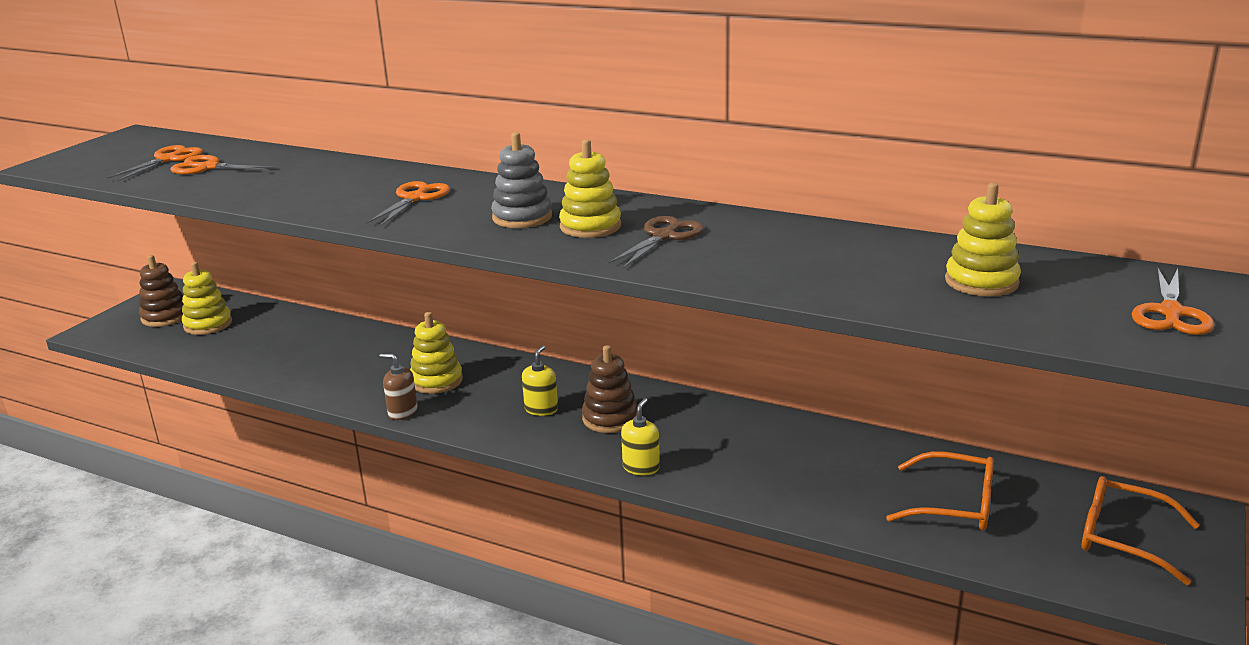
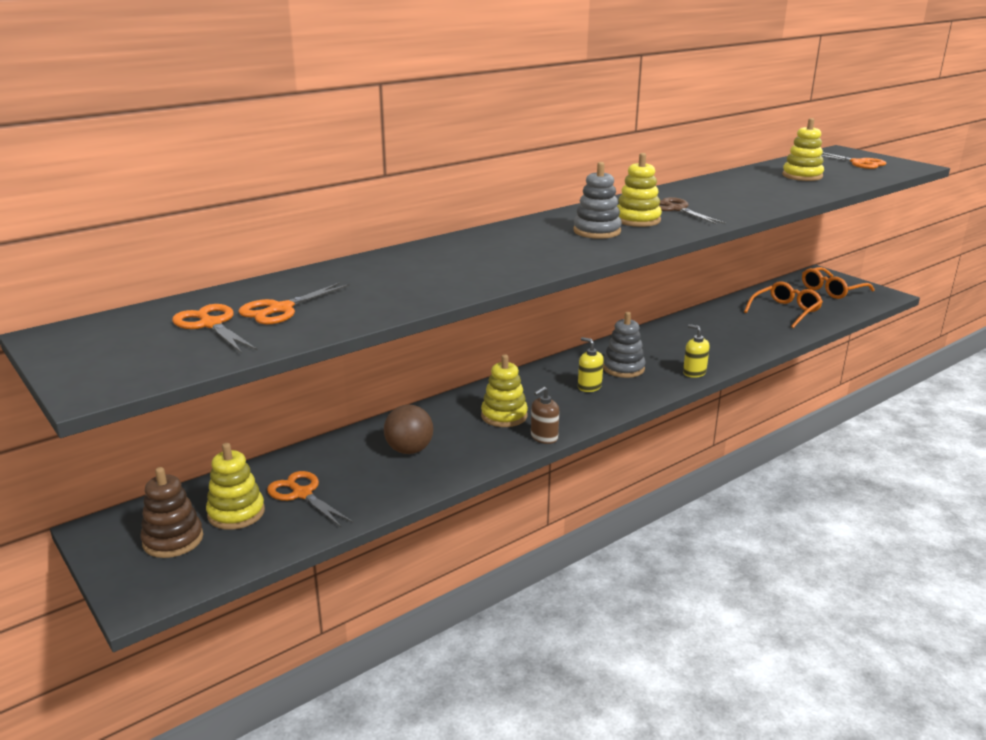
camera: 65 degrees left, 0 degrees up
(339, 357) = (409, 450): none -> brown ball
(415, 198) = (509, 251): orange scissors -> orange scissors (302, 494)
(610, 418) = (623, 368): brown stacking toy -> grey stacking toy

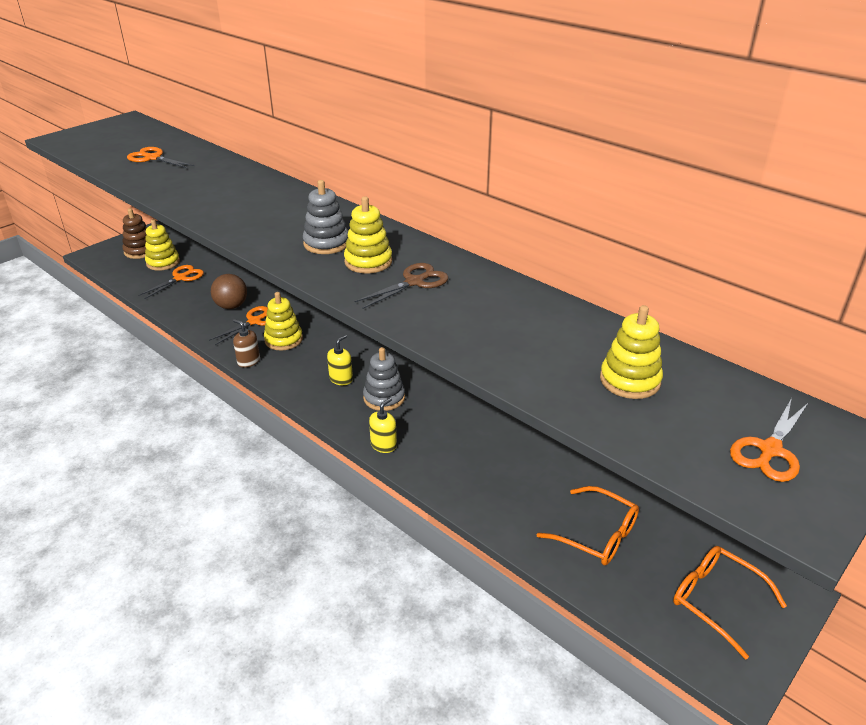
camera: 80 degrees right, 10 degrees up
(211, 324) = (133, 146): orange scissors -> orange scissors (254, 321)

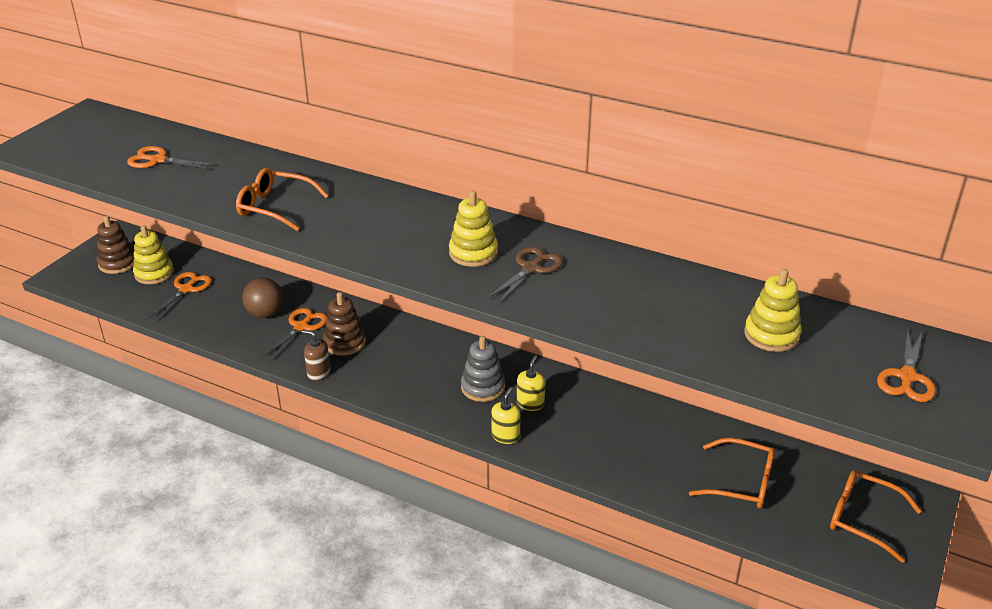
camera: 15 degrees left, 0 degrees up
(220, 203) = (275, 207): none -> orange glasses
(283, 339) = (344, 342): yellow stacking toy -> brown stacking toy
(326, 243) = (419, 239): grey stacking toy -> none
(341, 379) = (428, 375): yellow soap dispenser -> yellow soap dispenser (530, 404)

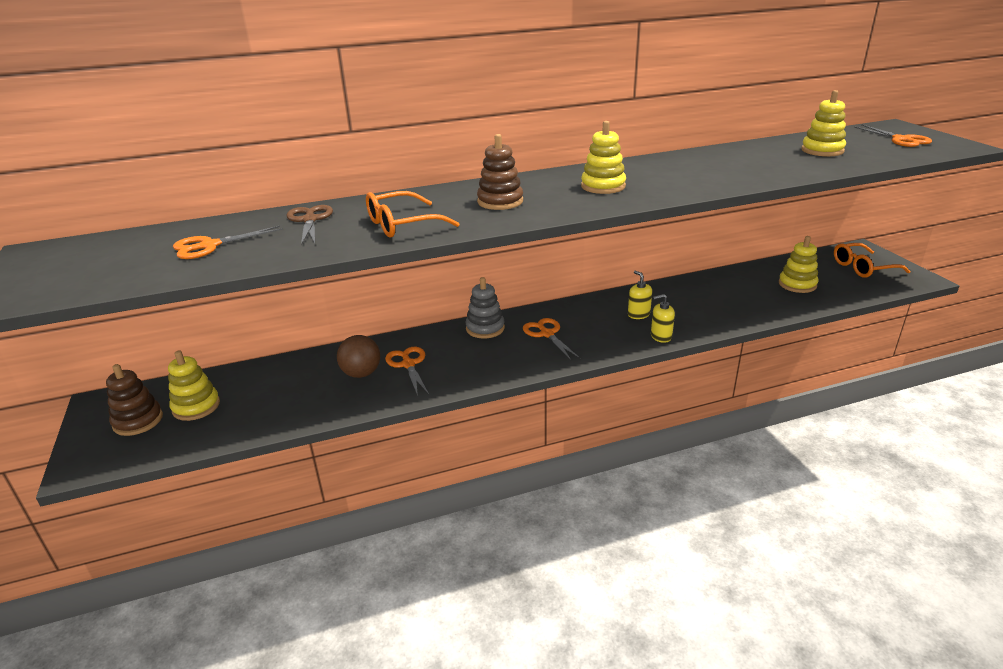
camera: 45 degrees left, 5 degrees down
(186, 289) = (254, 399): orange scissors -> orange scissors (547, 334)
(318, 373) = (478, 380): brown soap dispenser -> none
(344, 342) = (460, 354): brown stacking toy -> brown stacking toy (500, 201)
(483, 387) = (597, 323): grey stacking toy -> grey stacking toy (485, 328)
(505, 436) = (661, 336): yellow soap dispenser -> yellow soap dispenser turned 75 degrees counterclockwise
(531, 268) = (652, 178): brown scissors -> brown scissors (310, 220)
(741, 482) = (797, 284): orange glasses -> yellow stacking toy

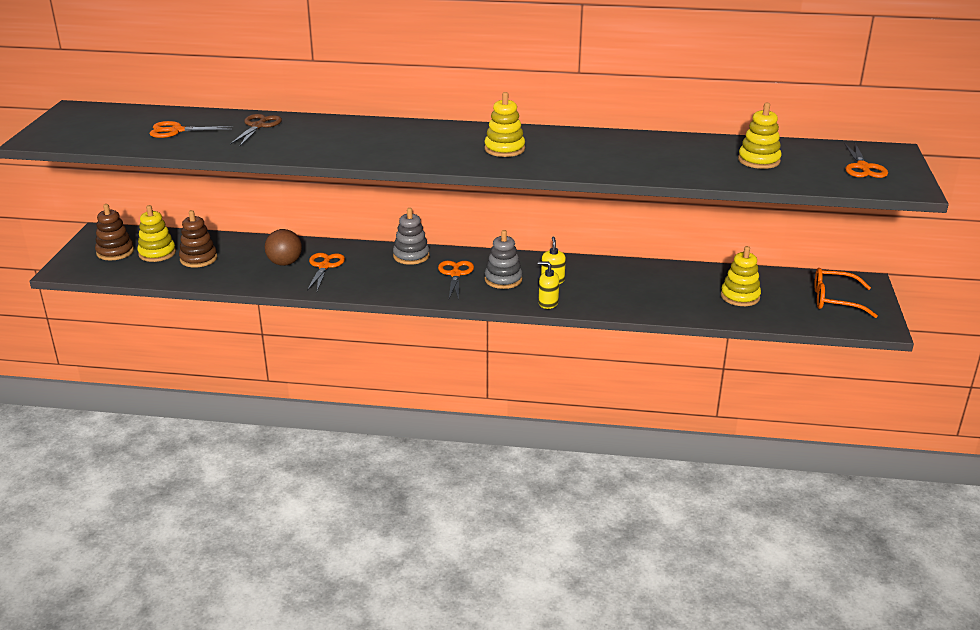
camera: 25 degrees right, 0 degrees up
(403, 224) = (314, 145): orange glasses -> none
(500, 201) = (407, 143): brown stacking toy -> brown stacking toy (198, 259)
(595, 326) = (503, 279): none -> grey stacking toy

